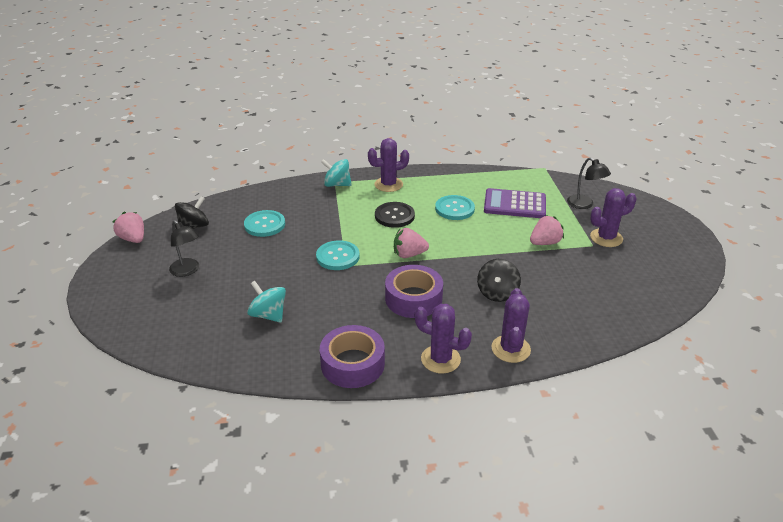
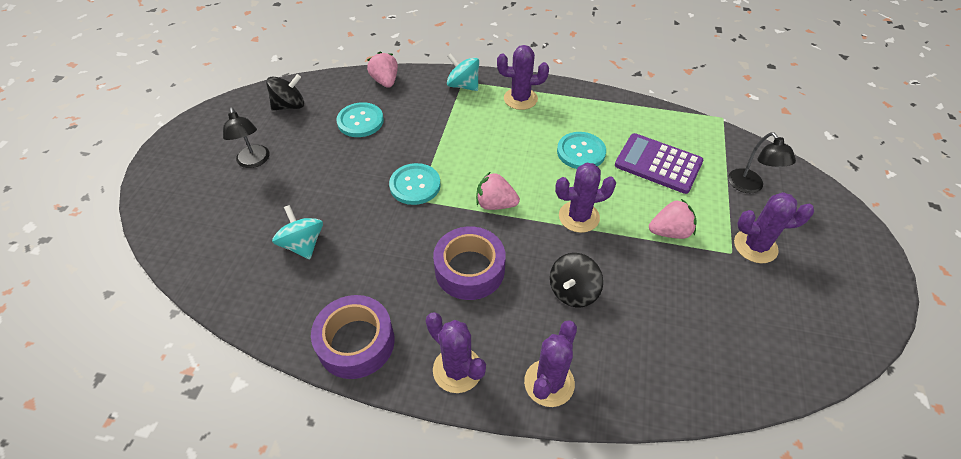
camera: 20 degrees right, 15 degrees up
(133, 239) = (225, 107): pink strawberry -> pink strawberry (385, 81)
(394, 216) = (505, 144): black button -> none
(476, 248) = (579, 217): none -> purple cactus

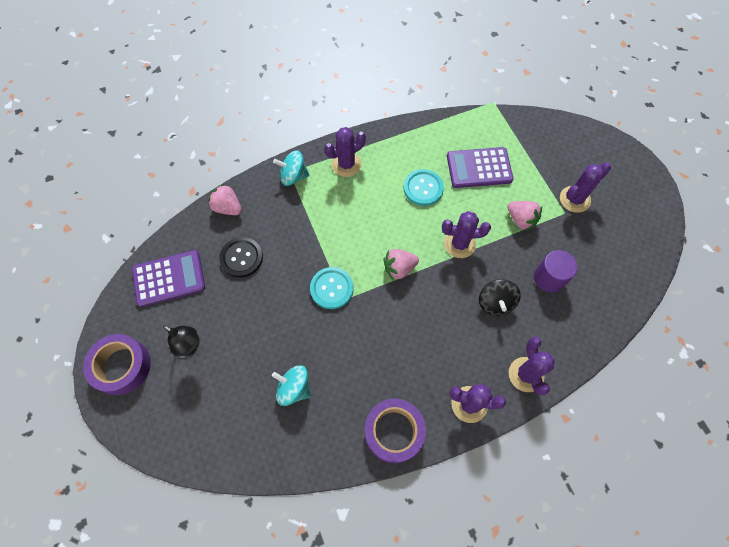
camera: 35 degrees left, 15 degrees up
(289, 106) = (169, 278): black spinning top -> purple calculator
(360, 121) = (241, 258): turquoise button -> black button
(469, 269) = (422, 330): purple tape -> purple tape (122, 366)
(579, 217) = (459, 244): purple cactus -> purple cactus turned 45 degrees clockwise
(659, 304) = (549, 278): none -> purple cylinder
(669, 232) = (521, 220): pink strawberry -> pink strawberry turned 90 degrees clockwise
(749, 186) = (544, 153): black lamp -> none

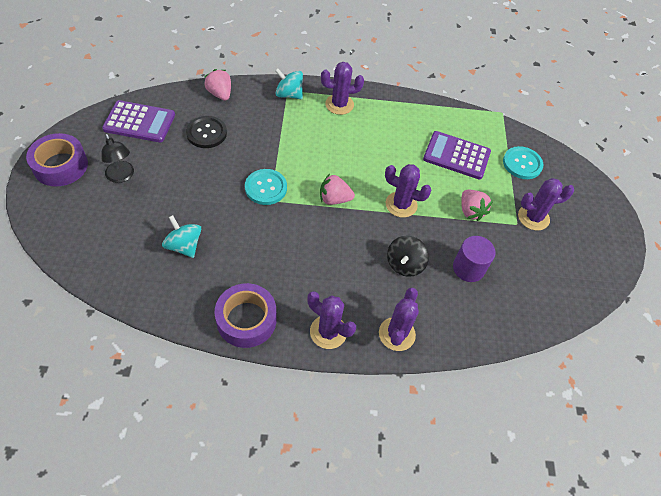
camera: 20 degrees right, 10 degrees down
(423, 188) = (395, 149): turquoise button -> turquoise button (522, 164)

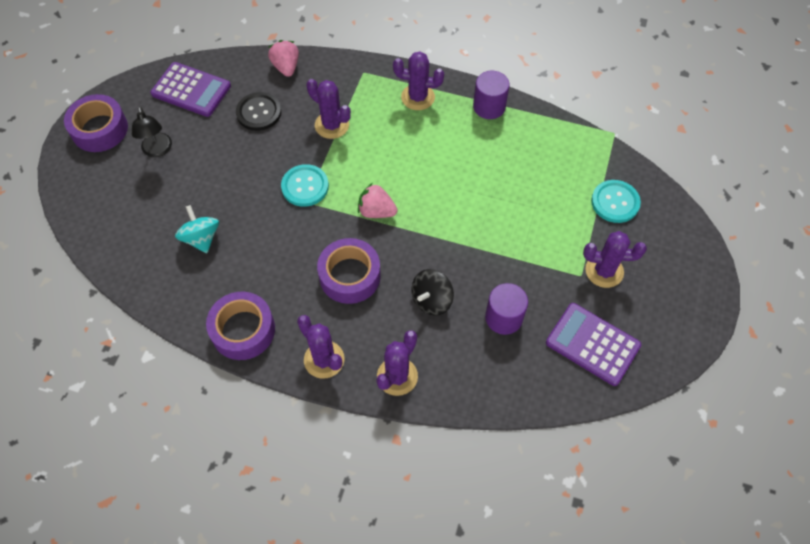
camera: 20 degrees right, 5 degrees up
(289, 94) = (363, 77): turquoise spinning top -> none
(328, 256) = (350, 276): none -> purple tape
(399, 105) = (489, 107): none -> purple cylinder
(401, 204) = (450, 230): purple cactus -> purple cactus (332, 125)
(456, 156) = (537, 180): purple calculator -> purple calculator (592, 344)
(470, 211) = (530, 251): pink strawberry -> none

